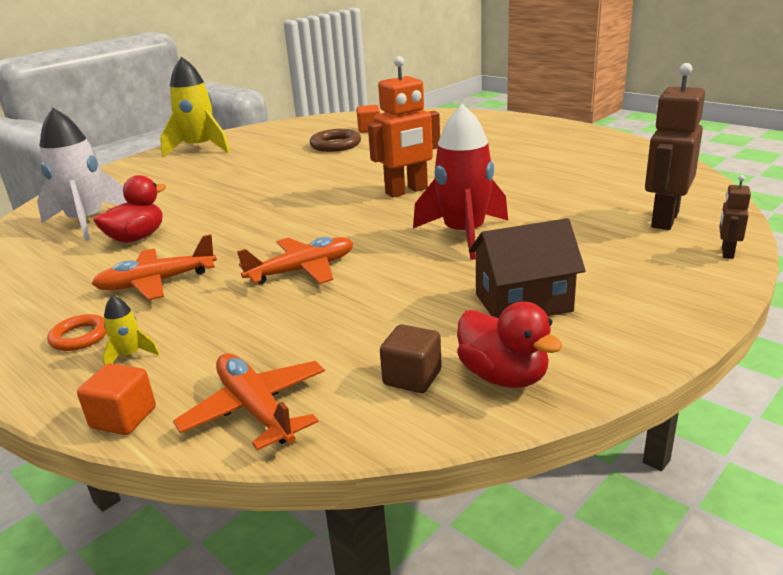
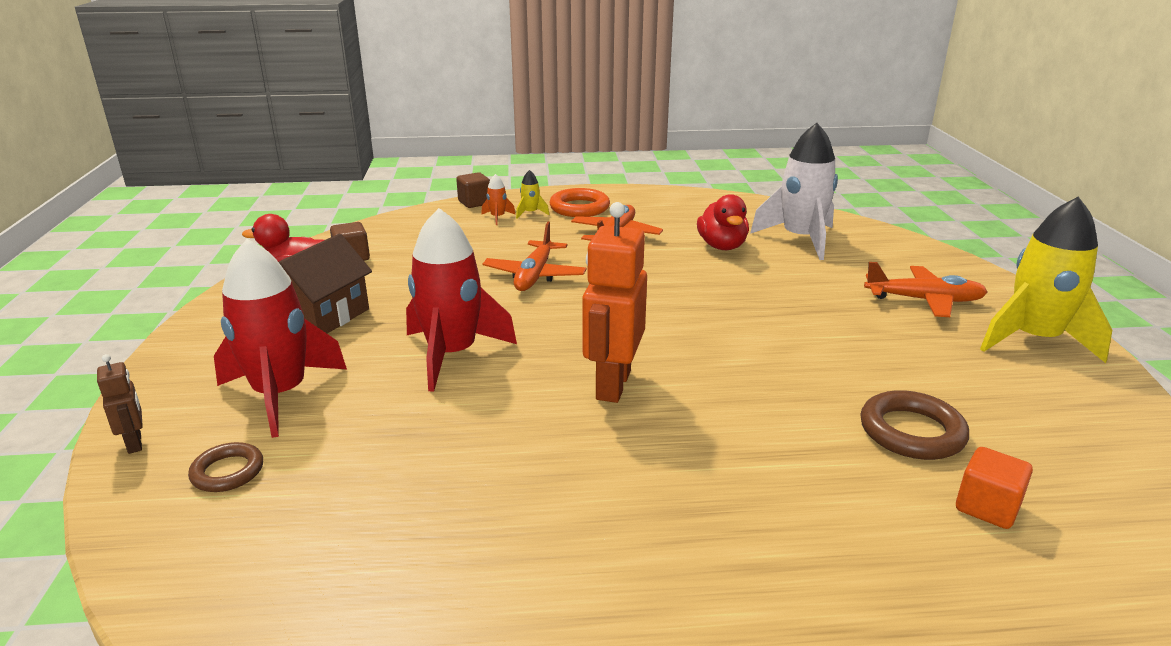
camera: 130 degrees right, 0 degrees up
(80, 337) = (579, 208): orange ring -> orange ring, size x1.57
(123, 418) = (474, 203): orange cube -> brown cube
(170, 367) = (497, 217): none -> orange rocket
(255, 409) = (417, 223): orange plane -> orange plane (924, 300)
(607, 249) = (281, 394): none -> red rocket
(664, 220) = (227, 472): brown robot -> brown ring

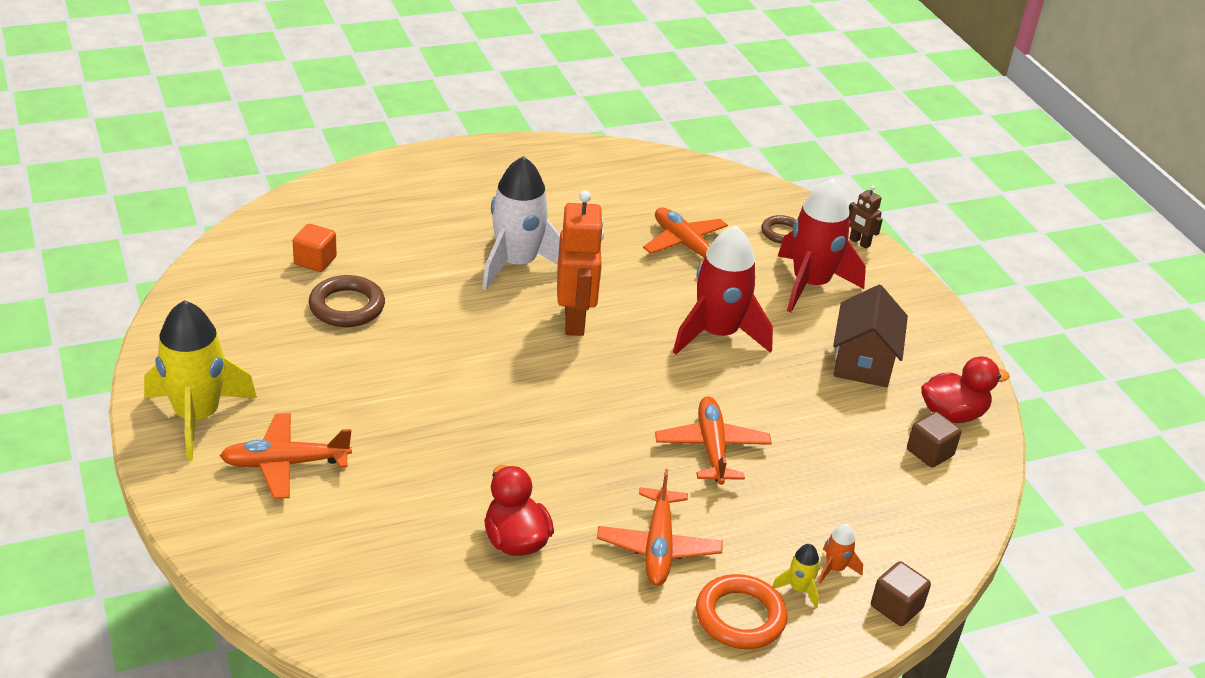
camera: 160 degrees right, 10 degrees up
(395, 468) = (685, 245): none -> orange plane
(800, 239) = (412, 575): white rocket -> white rocket (517, 264)

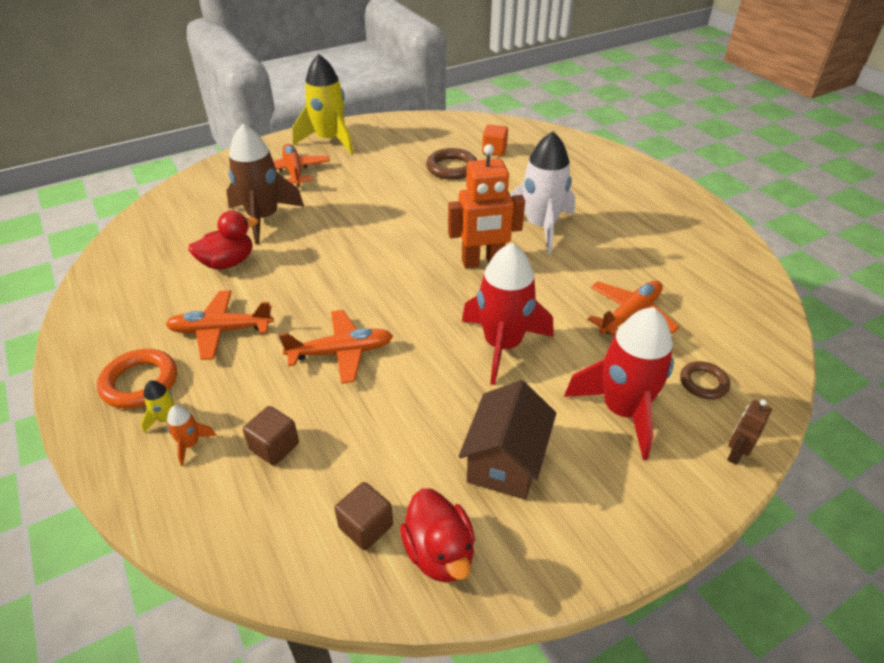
camera: 85 degrees right, 5 degrees up
(413, 502) = (263, 218): none -> brown rocket
(863, 362) = (505, 461): brown house -> brown house turned 75 degrees counterclockwise
(896, 607) = (136, 494): brown cube -> brown cube (274, 447)

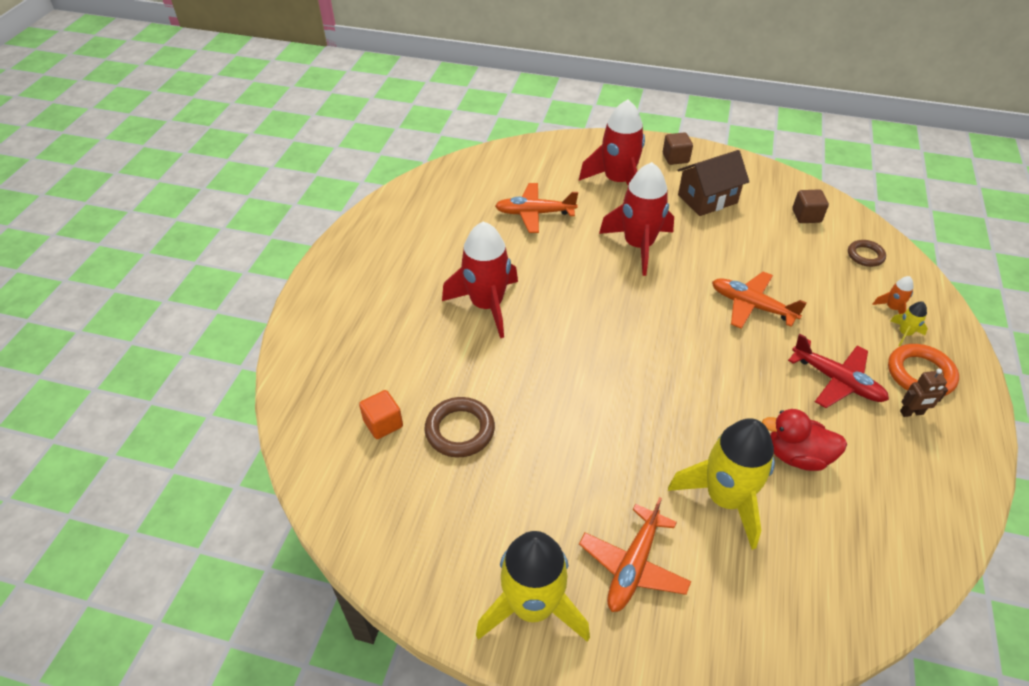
camera: 135 degrees left, 5 degrees up
(220, 330) = (837, 381): orange plane -> red plane
(263, 218) = (725, 498): brown rocket -> yellow rocket
(274, 447) = (836, 276): brown cube -> brown cube (675, 158)
(439, 552) = (777, 190): red duck -> none
(482, 262) = (575, 306): orange robot -> none
(541, 227) = (486, 305): white rocket -> red rocket
(703, 383) = (556, 166): brown ring -> brown ring (865, 255)
(735, 454) = (592, 142): brown robot -> brown robot (911, 413)

